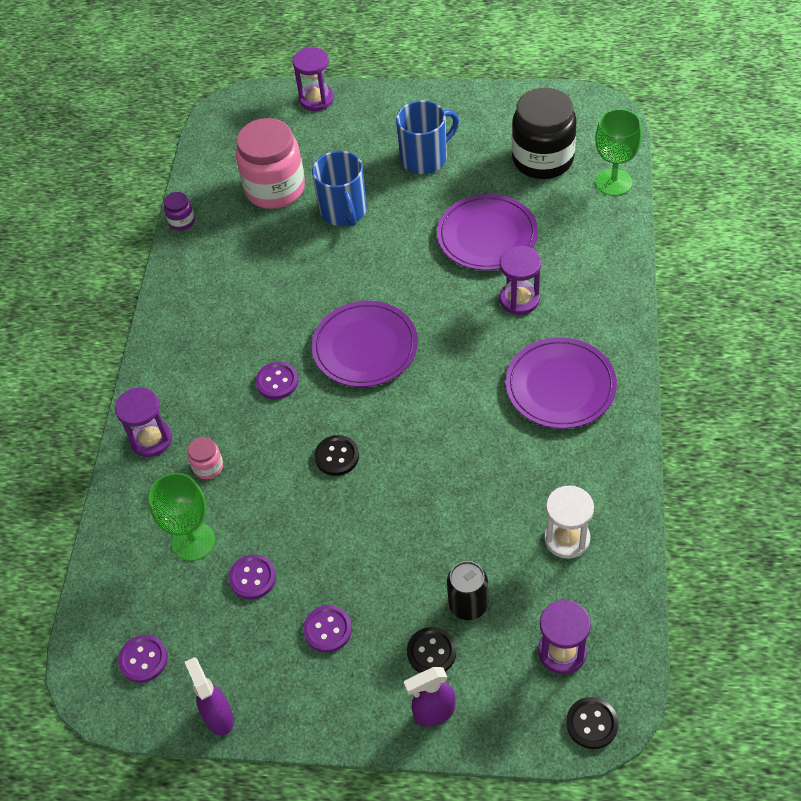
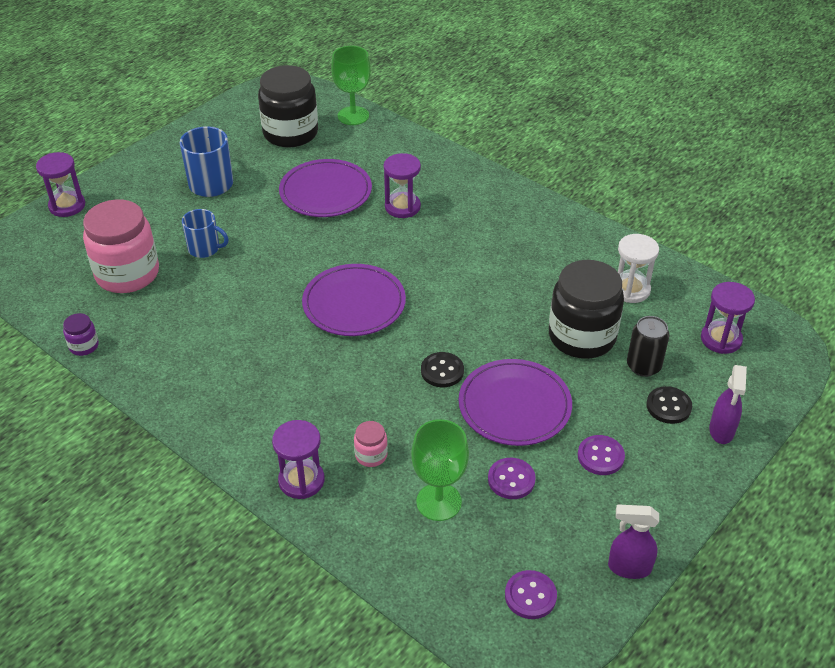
camera: 60 degrees left, 10 degrees down
(277, 382) = (330, 370): purple button -> none
(344, 211) = (205, 249): blue mug -> blue mug, size x0.66
(466, 534) = (582, 337): none -> black jar
(560, 386) = (499, 227): purple plate -> purple plate (514, 406)
(592, 723) = (788, 354): black button -> none

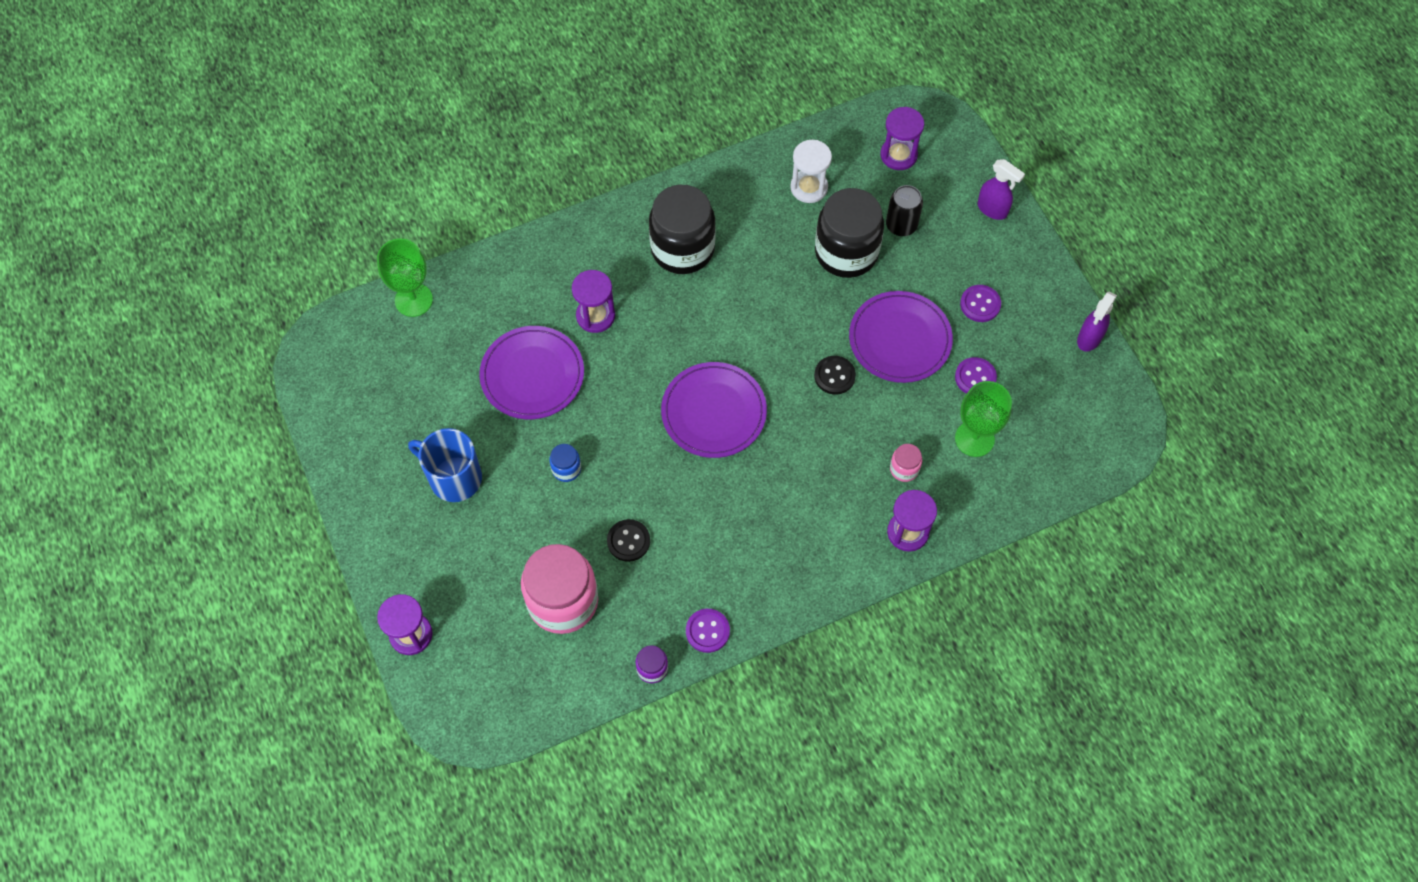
camera: 65 degrees left, 20 degrees up
(205, 249) = (562, 517): blue mug -> none
(250, 237) = (566, 469): none -> blue jar
(290, 133) = (408, 371): black jar -> black jar (682, 249)
(530, 596) = (1086, 414): purple button -> purple button (707, 631)
(668, 406) = (951, 231): black button -> black button (628, 541)

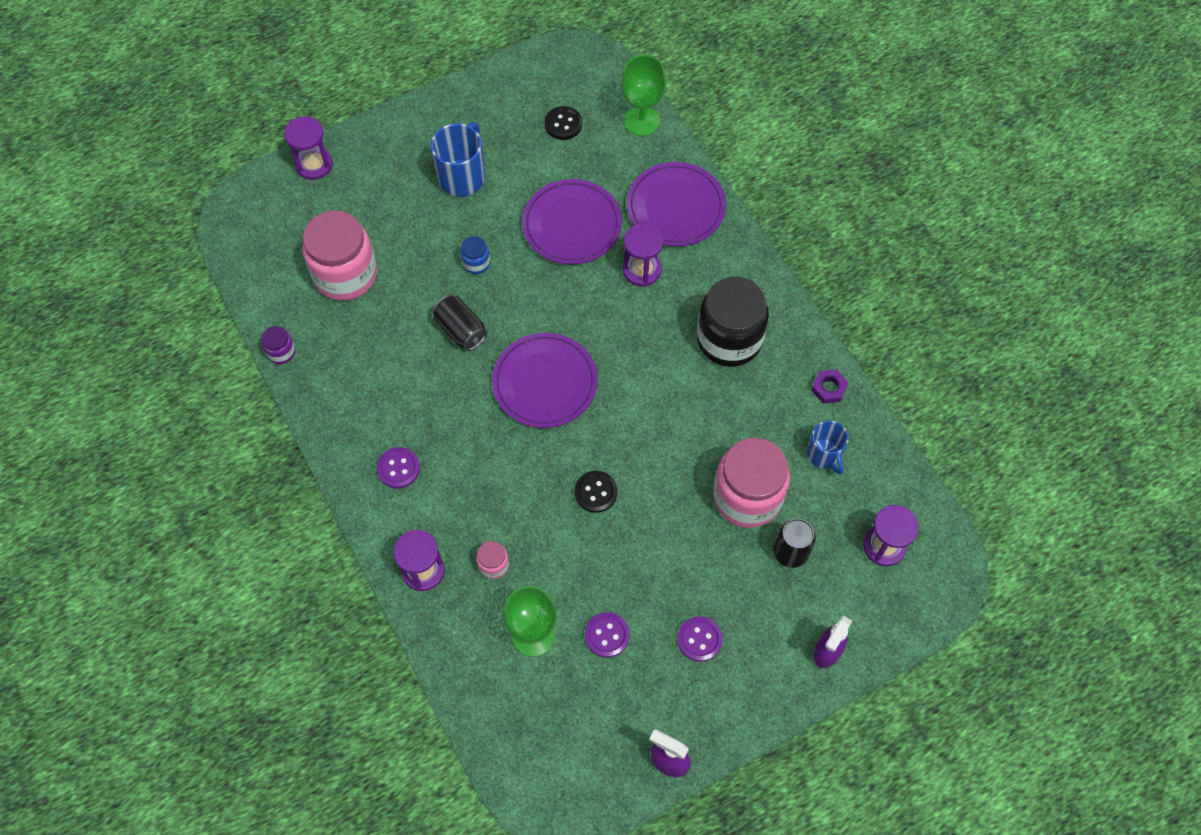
camera: 85 degrees right, 0 degrees up
(628, 541) = (405, 321): black button -> black button (563, 124)
(645, 487) = (460, 330): none -> black can
(707, 631) = (317, 395): purple button -> purple button (398, 468)
(742, 175) = (829, 388): none -> purple nut
(809, 187) = (824, 455): white hourglass -> blue mug
(846, 252) = (747, 497): black jar -> pink jar
(900, 339) = (646, 555): purple plate -> purple plate (675, 207)

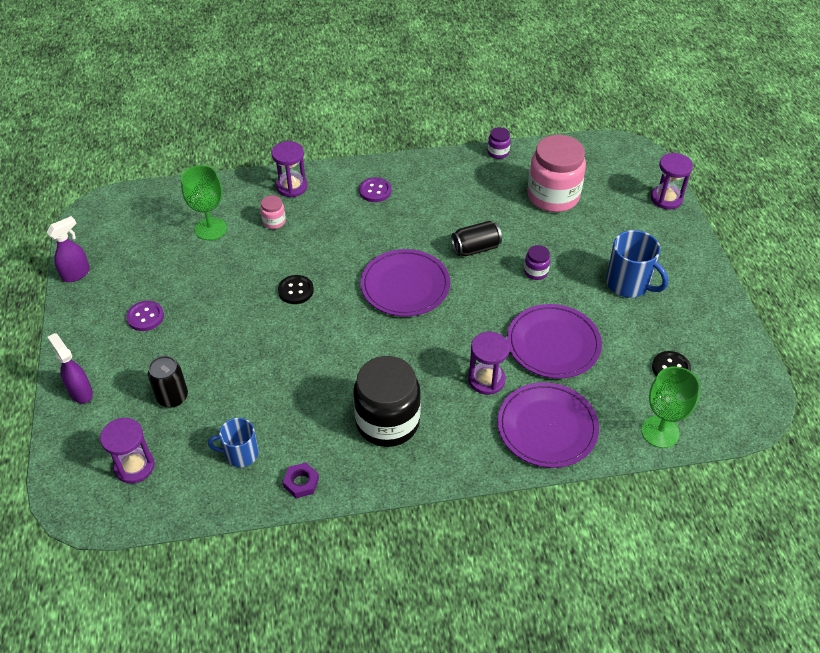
camera: 110 degrees right, 15 degrees down
(476, 263) = (535, 272): blue jar -> purple jar
(607, 635) = (184, 266): purple button -> none
(747, 497) = (236, 384): pink jar -> none

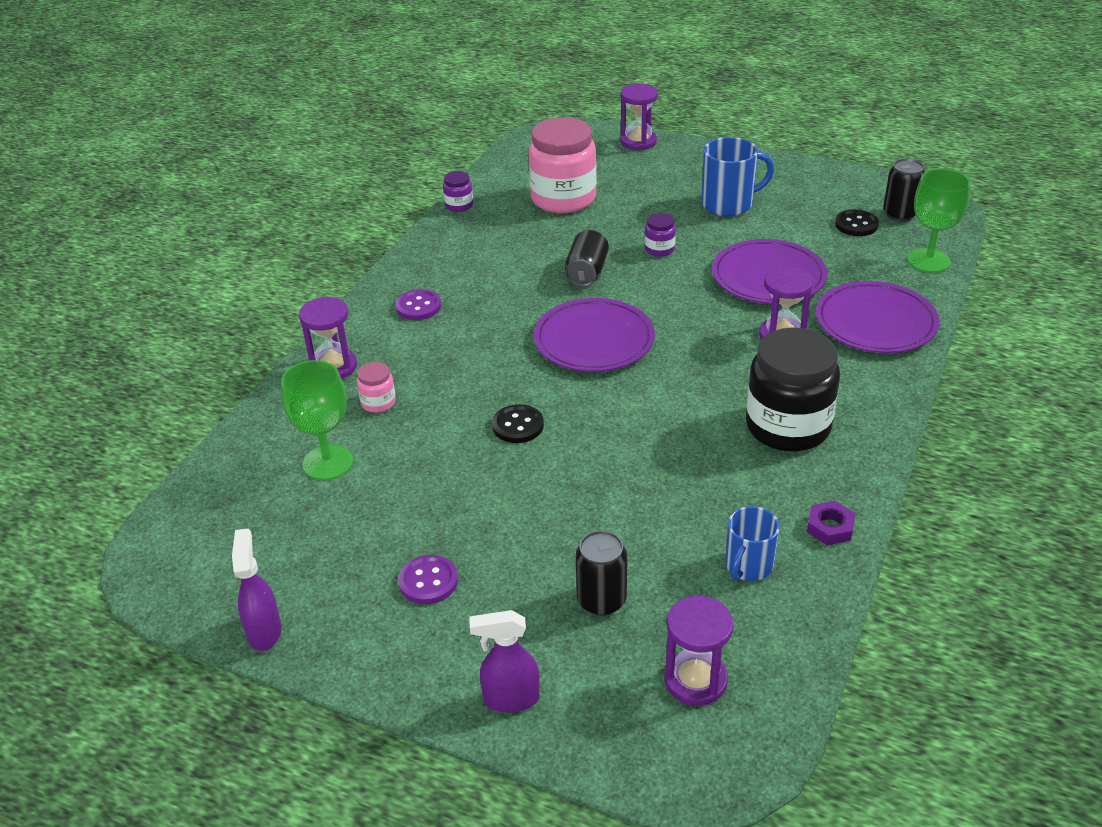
camera: 55 degrees left, 10 degrees down
(712, 390) = (899, 214): none -> black can

